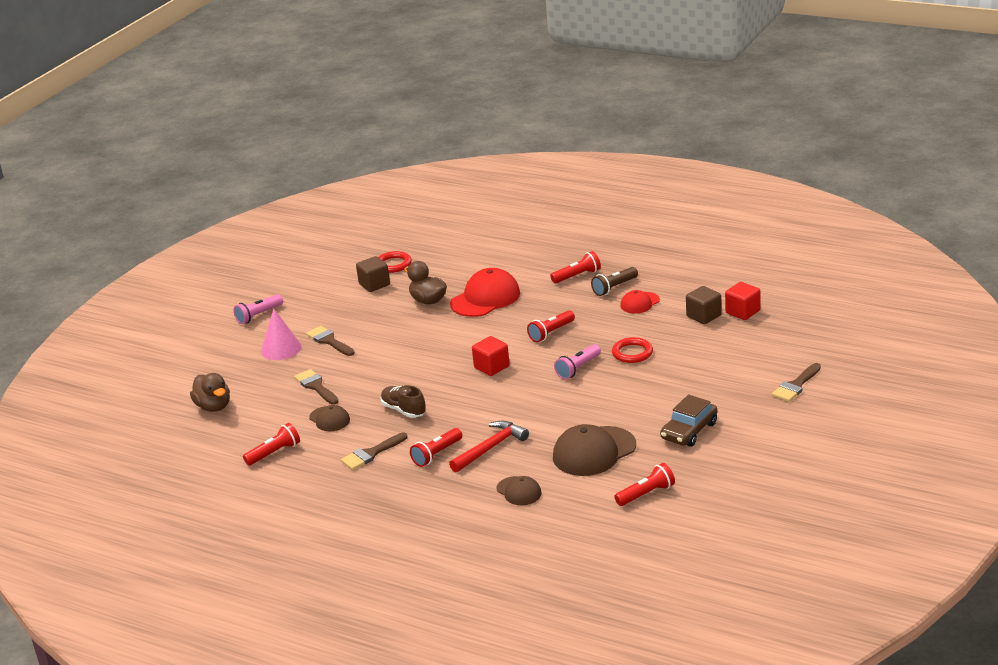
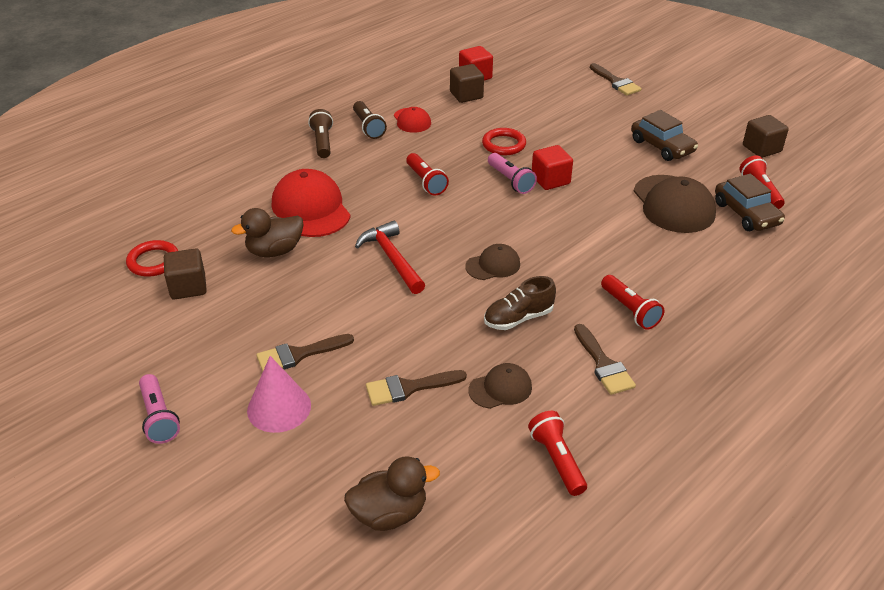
camera: 75 degrees left, 10 degrees up
(490, 448) = (635, 268): red hammer -> red hammer (392, 259)
(491, 367) = (467, 234): red cube -> red cube (550, 180)
(519, 491) = (728, 266): brown cap -> brown cap (493, 265)
(577, 276) = (322, 142): red flashlight -> brown flashlight
(603, 491) = (746, 214): none -> brown car
(726, 486) = (761, 148): none -> brown cube

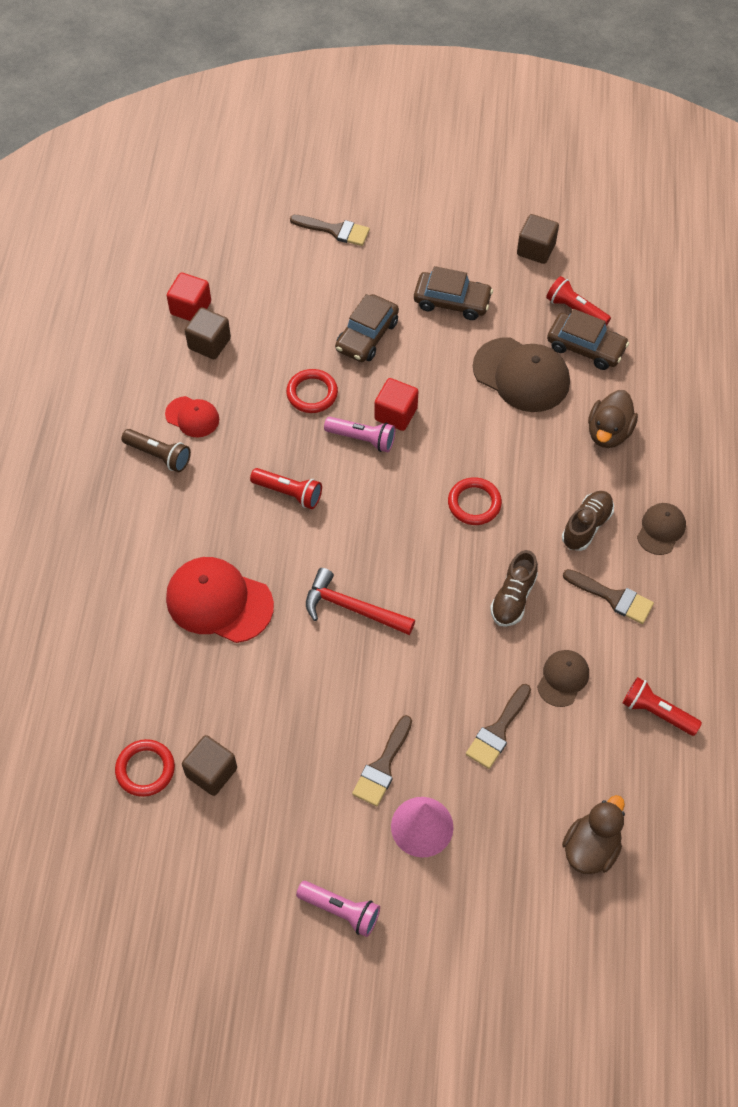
camera: 40 degrees left, 20 degrees up
(274, 251) = (242, 675): brown duck -> brown duck (608, 432)
(322, 142) = (135, 507): brown flashlight -> none
(493, 265) = (441, 554): brown cap -> brown cap (661, 529)
(552, 252) = (474, 503): none -> red ring
(577, 135) = (367, 335): none -> brown car
(630, 310) = (586, 526): red flashlight -> brown shoe

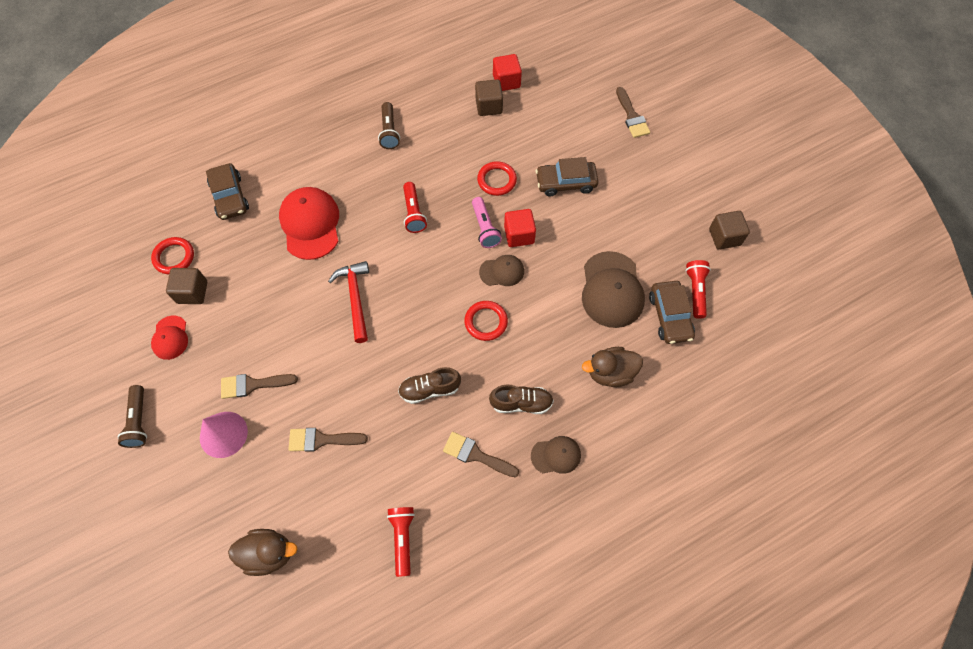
camera: 55 degrees right, 5 degrees up
(192, 417) = (429, 131): red cap -> red cap (170, 337)
(341, 910) = (139, 421): pink flashlight -> brown flashlight
(452, 301) = (635, 213): brown car -> brown car (230, 197)
(563, 678) = (388, 458): brown cap -> brown cap (502, 271)
(613, 597) = (476, 455): brown brush -> brown brush turned 120 degrees clockwise

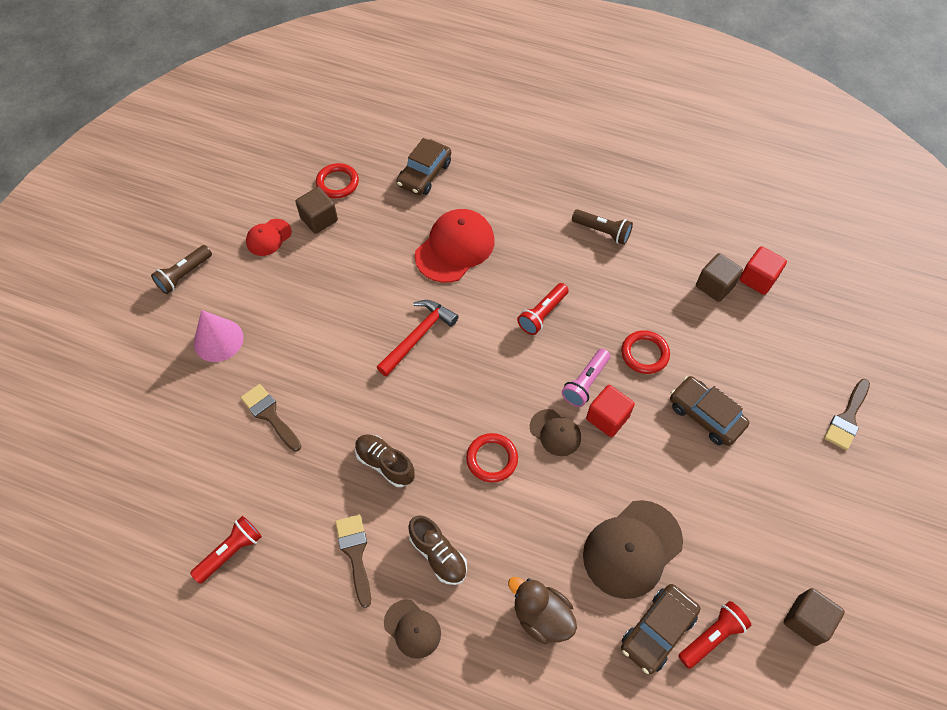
camera: 50 degrees right, 5 degrees down
(252, 385) = (276, 325): brown brush -> none
(269, 553) = (144, 455): brown duck -> none
(389, 131) = (602, 231): brown flashlight -> brown flashlight turned 105 degrees counterclockwise

